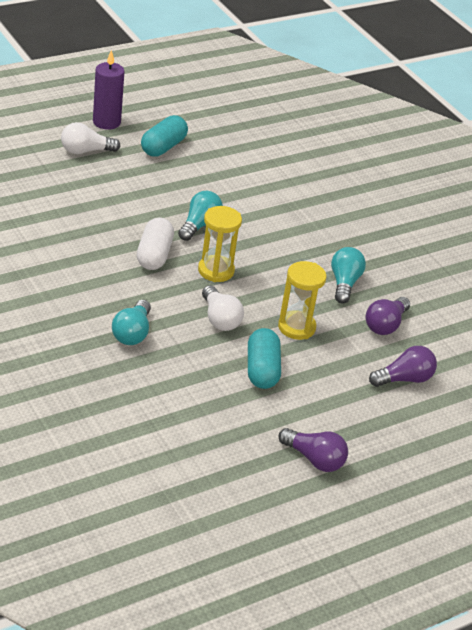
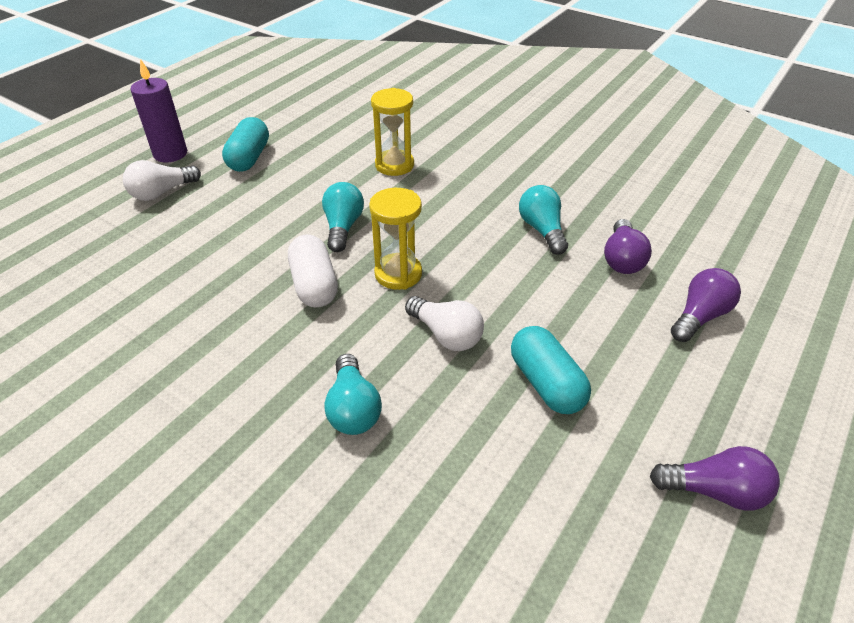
camera: 20 degrees left, 5 degrees up
(296, 327) = (538, 305): yellow hourglass -> yellow hourglass (394, 165)

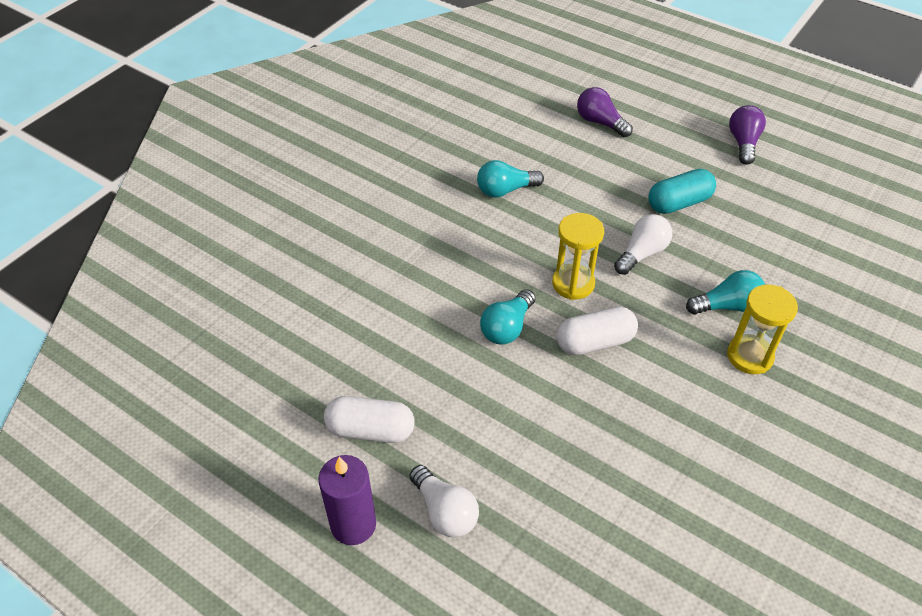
camera: 90 degrees left, 5 degrees up
(249, 158) = (370, 430): turquoise capsule -> white capsule
(343, 227) = (507, 327): turquoise light bulb -> turquoise light bulb turned 60 degrees counterclockwise
(394, 165) = (396, 291): yellow hourglass -> yellow hourglass (749, 356)
(622, 259) = (541, 150): purple light bulb -> none

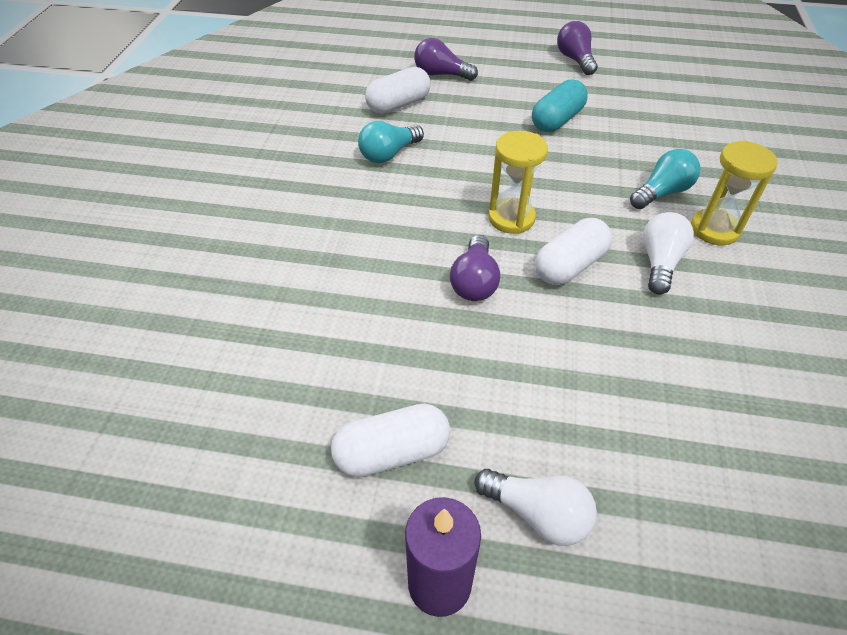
camera: 25 degrees left, 0 degrees up
(507, 327) = (474, 282): turquoise light bulb -> purple light bulb
(542, 143) = (398, 105): none -> white capsule
(641, 253) = (555, 171): white light bulb -> white light bulb (659, 262)

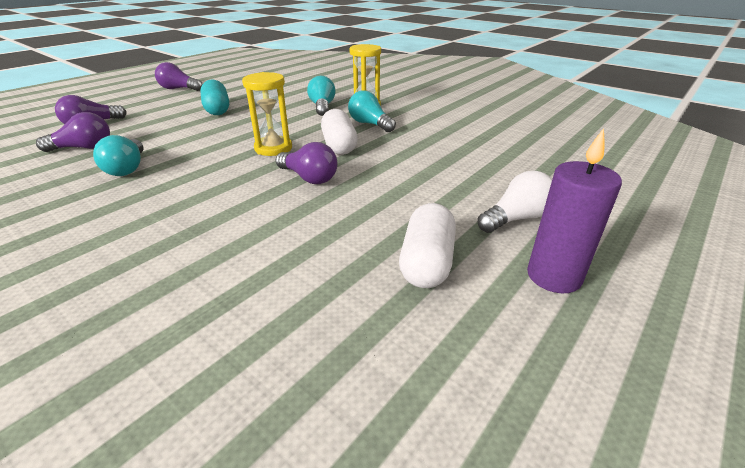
camera: 60 degrees left, 15 degrees down
(398, 105) = (83, 148): white capsule -> purple light bulb
(659, 262) = (370, 124): white light bulb -> turquoise light bulb

